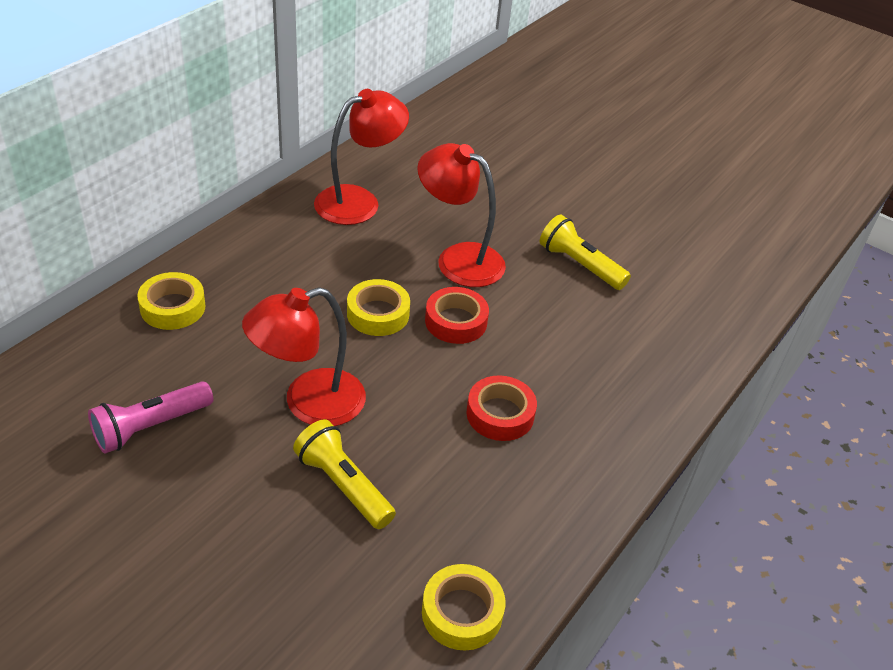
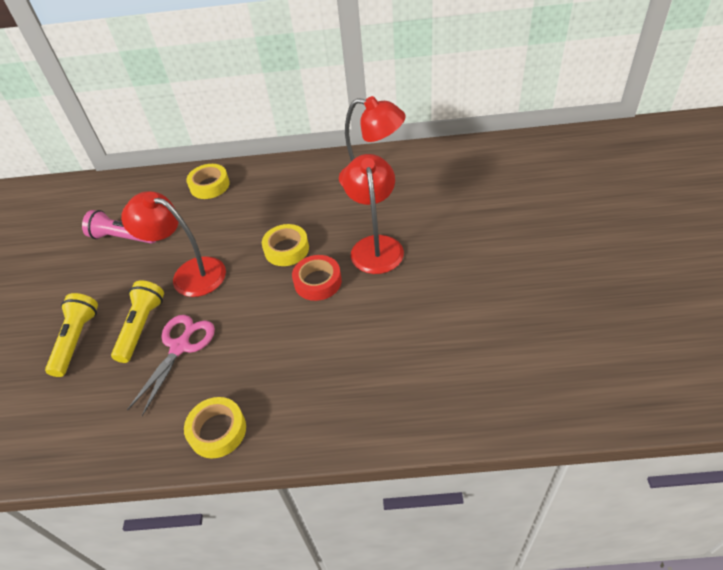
camera: 60 degrees right, 5 degrees up
(417, 468) = (180, 347): none -> pink scissors
(462, 612) = (87, 438): yellow tape -> yellow tape (217, 431)
(500, 414) = (258, 353): red tape -> none
(580, 265) = (445, 299): yellow flashlight -> yellow flashlight (77, 340)

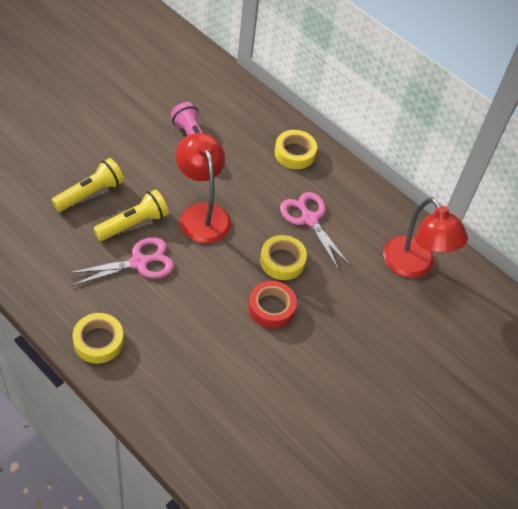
camera: 35 degrees right, 5 degrees up
(271, 211) = (309, 219): none -> pink scissors
(375, 246) = (343, 323): red lamp -> none

